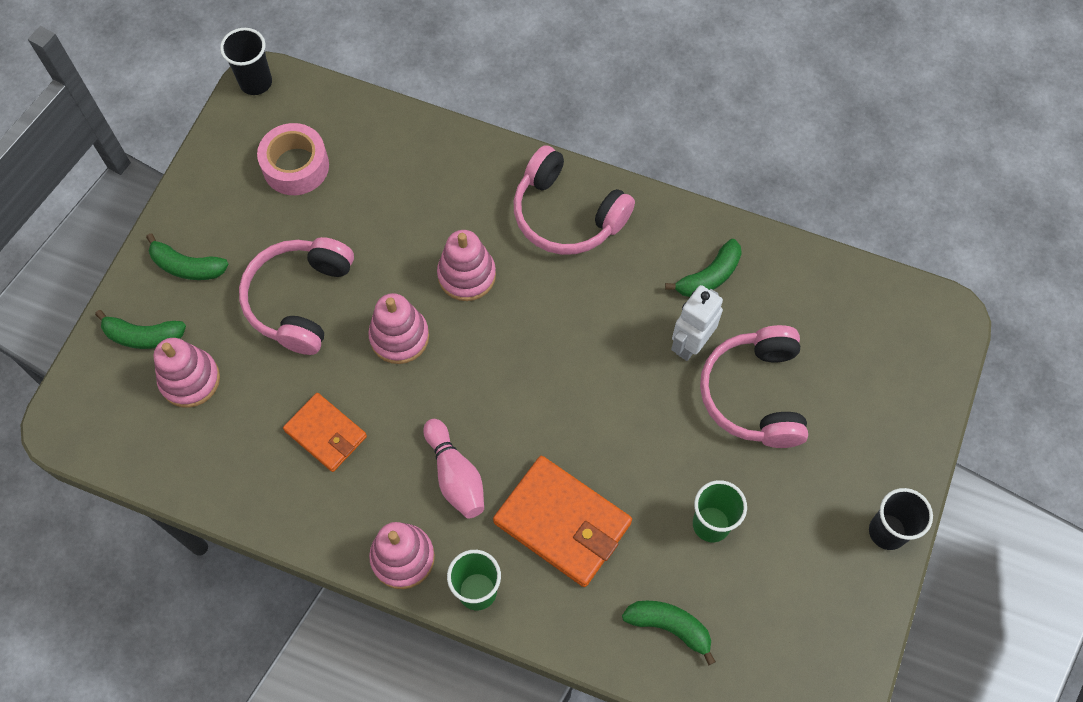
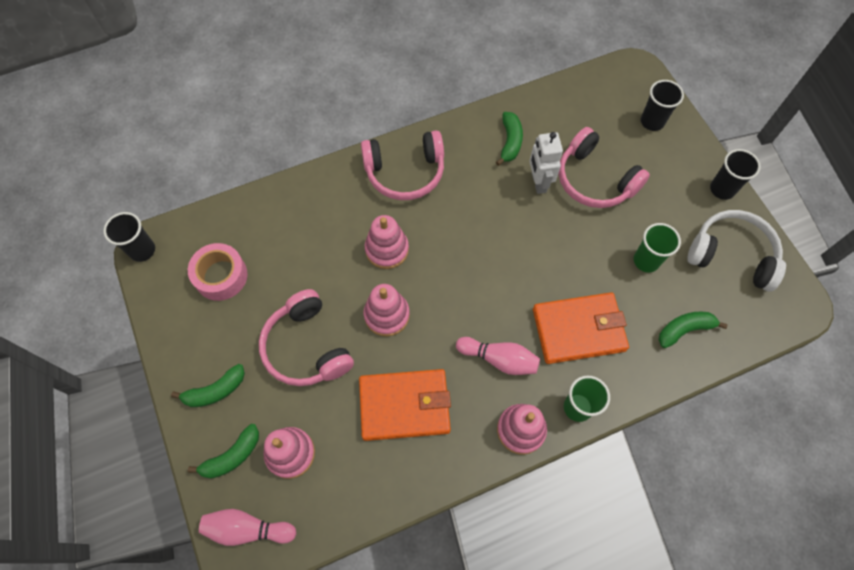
camera: 45 degrees left, 0 degrees up
(93, 409) = (247, 529): none -> pink bowling pin
(326, 434) = (405, 405): orange wallet -> orange wallet, size x1.61
(812, 606) = (731, 255): none -> white headphones
(894, 391) = (652, 122): none -> black cup

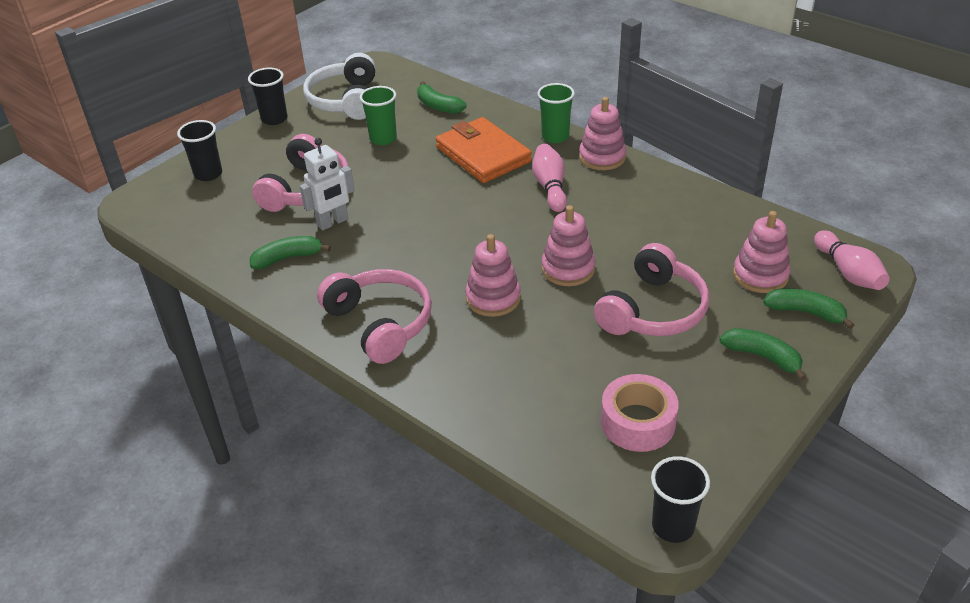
camera: 115 degrees left, 25 degrees down
(405, 405) = (645, 224): orange wallet -> none

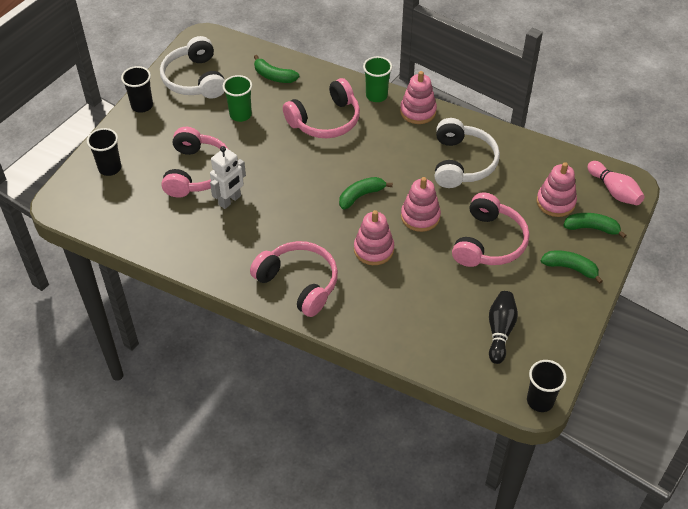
camera: 15 degrees left, 10 degrees up
(287, 258) = (207, 238): green banana -> green banana (361, 196)
(483, 154) = (325, 120): orange wallet -> pink headphones
(550, 187) = (386, 145): pink bowling pin -> none
(638, 422) = (500, 331): pink tape -> black bowling pin
(642, 217) = (462, 163): none -> white headphones

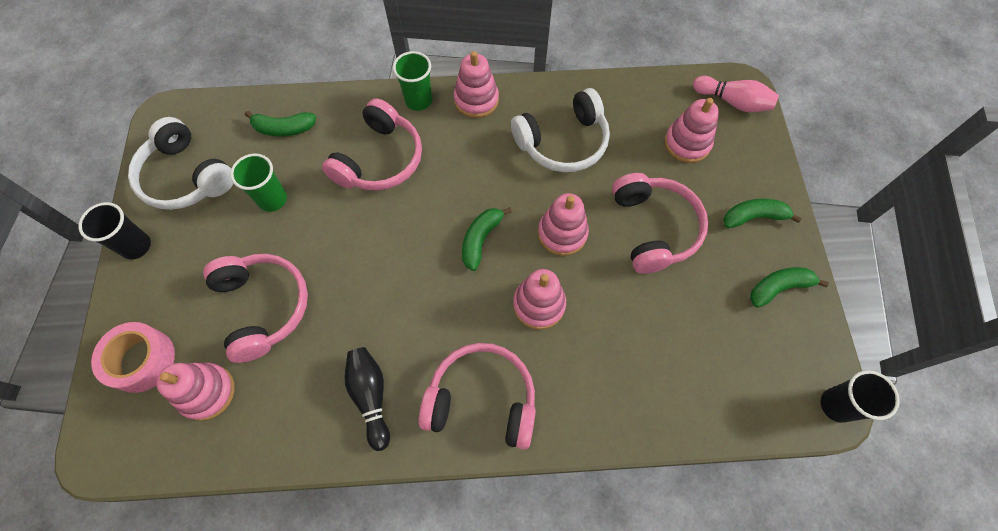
camera: 30 degrees left, 15 degrees up
(110, 168) = (142, 360): black cup -> pink tape
(137, 202) = (207, 392): none -> pink stacking toy
(230, 200) = (329, 327): white robot -> none
(462, 163) = (563, 142): white headphones -> white headphones turned 90 degrees clockwise
(500, 331) = (738, 337): black bowling pin -> black bowling pin (371, 397)
(591, 228) = (741, 157): green banana -> green banana (778, 288)

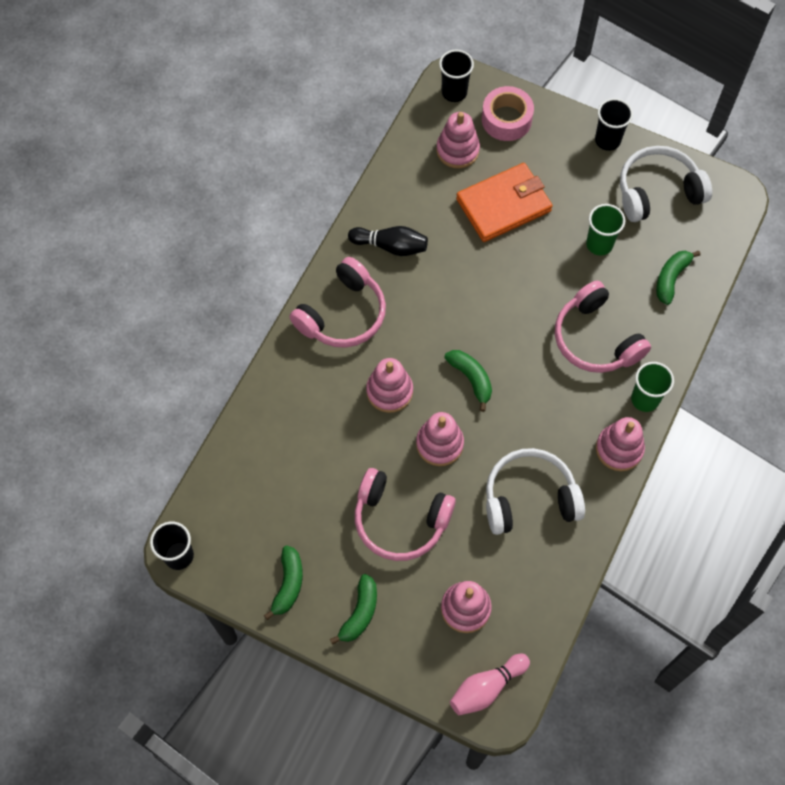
camera: 120 degrees right, 0 degrees up
(119, 441) = (454, 92): none -> black cup
(263, 307) = (503, 205): pink headphones -> orange wallet
(563, 142) = (529, 498): white headphones -> white headphones turned 75 degrees clockwise

